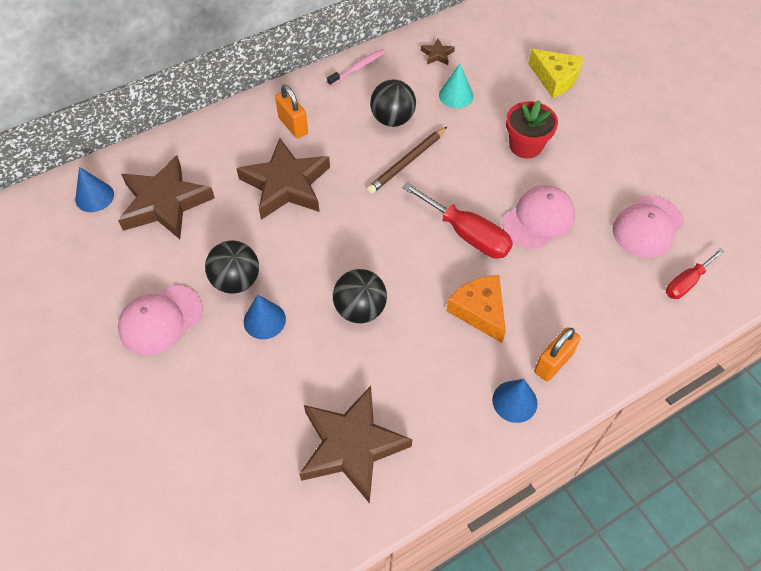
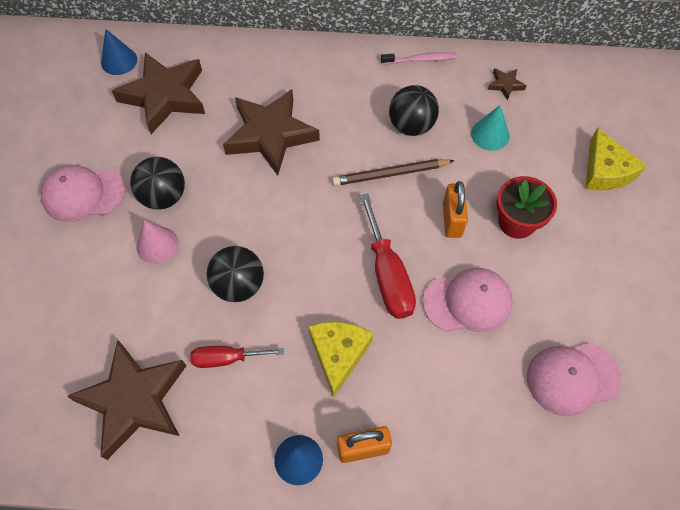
camera: 35 degrees right, 5 degrees up
(264, 320) = (157, 245): blue cone -> pink cone
(293, 125) = (320, 84): orange padlock -> orange padlock (452, 220)
(479, 311) = (338, 354): orange cheese -> yellow cheese
(686, 282) = (564, 461): red screwdriver -> red screwdriver (226, 358)

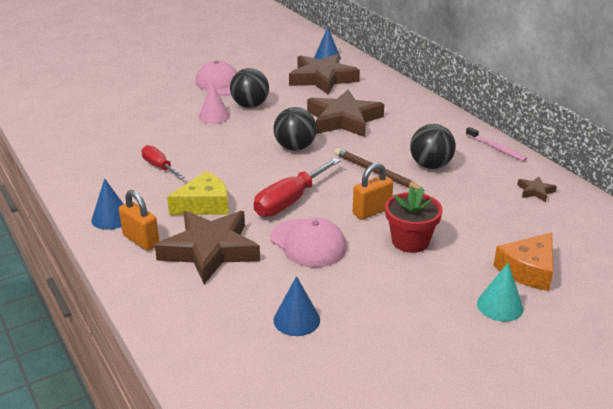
camera: 55 degrees right, 30 degrees down
(134, 400) = (102, 149): brown star -> brown star (210, 250)
(239, 285) = (216, 151): black ball -> black ball (295, 147)
(490, 134) = (475, 201): turquoise cone -> turquoise cone (500, 306)
(572, 378) = (296, 320): pink cap -> blue cone
(605, 171) = (528, 270): yellow cheese -> orange cheese

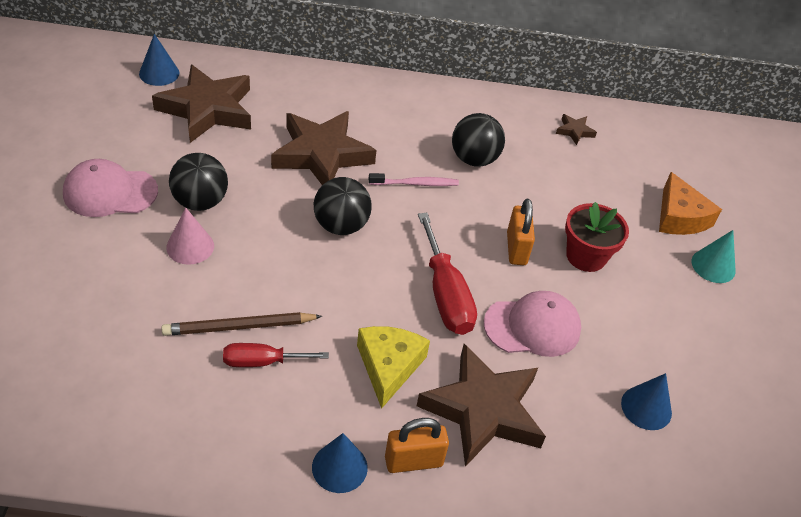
camera: 60 degrees left, 15 degrees up
(376, 172) = (451, 201): brown pencil -> brown pencil (239, 327)
(496, 148) = (485, 101): pink toothbrush -> pink toothbrush (415, 184)

